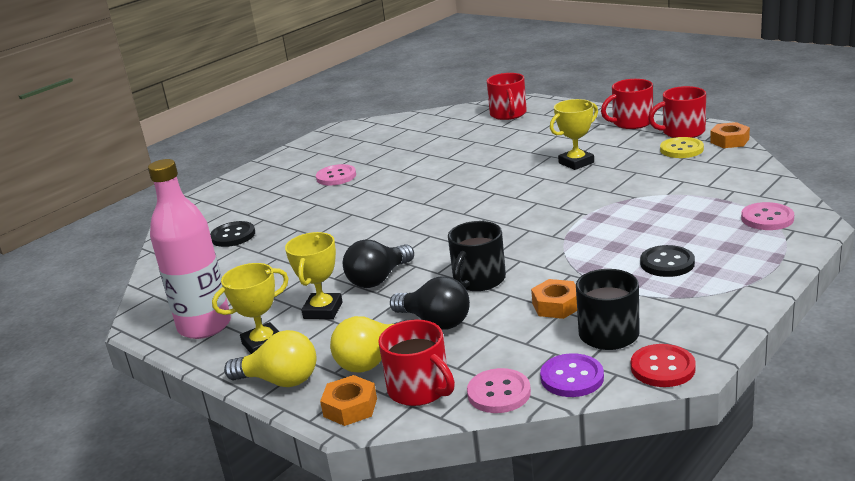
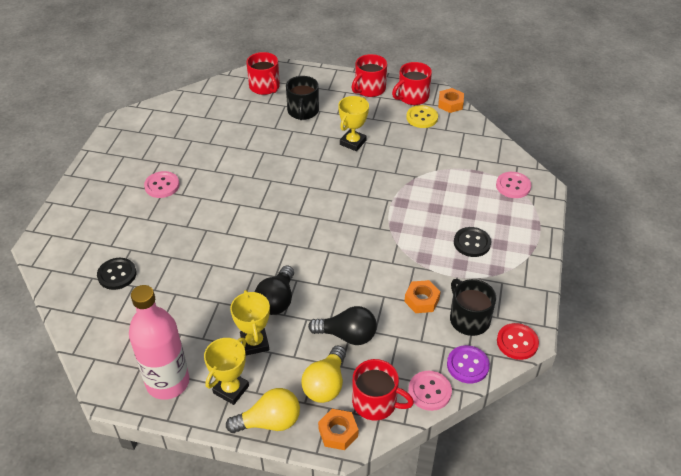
camera: 30 degrees left, 20 degrees up
(478, 280) = (353, 286): black mug -> black mug (303, 111)

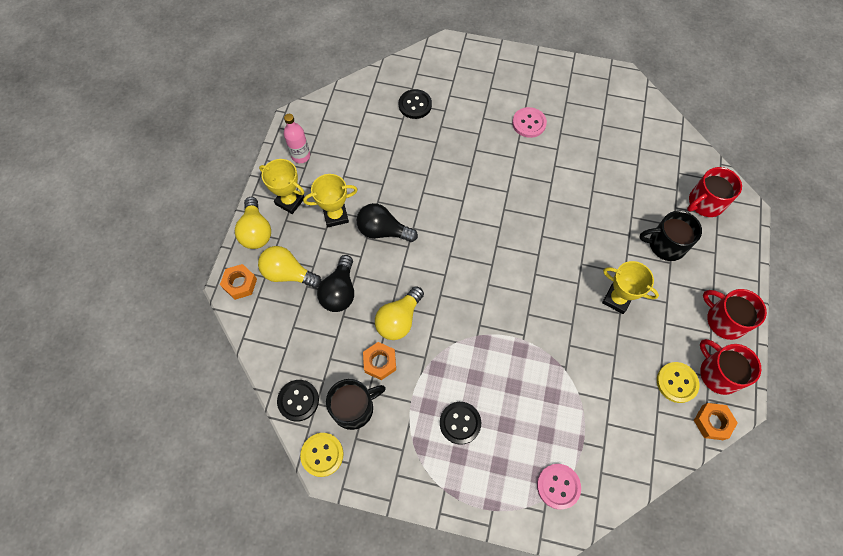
camera: 90 degrees right, 20 degrees up
(168, 382) = (301, 156): pink bottle -> pink bottle, size x0.54
(375, 402) = (265, 314): red mug -> none
(377, 286) = (399, 320): none -> yellow light bulb
(429, 391) = (272, 362): pink button -> none
(467, 365) = (298, 400): purple button -> black button
(517, 342) = (322, 454): red button -> yellow button

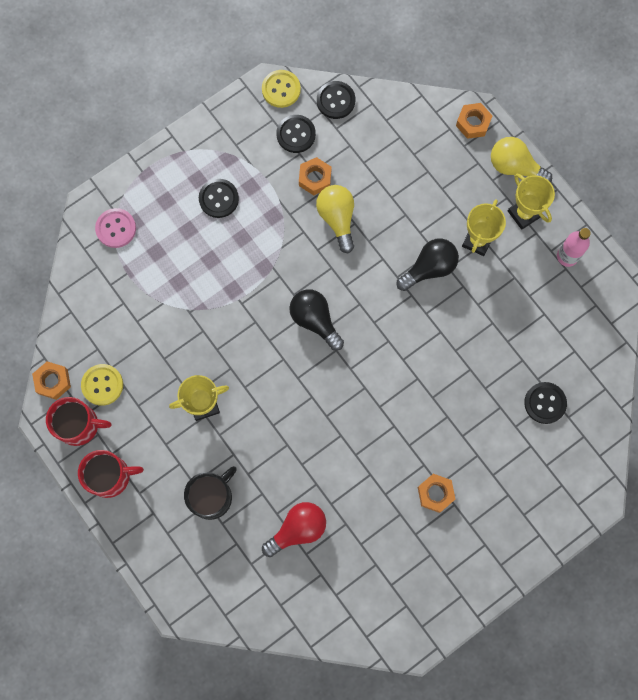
camera: 130 degrees right, 10 degrees up
(288, 274) = (451, 165): yellow light bulb -> none
(290, 201) = (524, 214): yellow trophy -> yellow trophy turned 75 degrees clockwise
(340, 292) = (401, 192): black light bulb -> black light bulb (315, 320)
(354, 408) = (296, 134): black mug -> black button
(529, 123) = (435, 493): pink button -> orange nut
(629, 180) = (298, 529): none -> red light bulb
(705, 202) = (217, 576): red mug -> none

